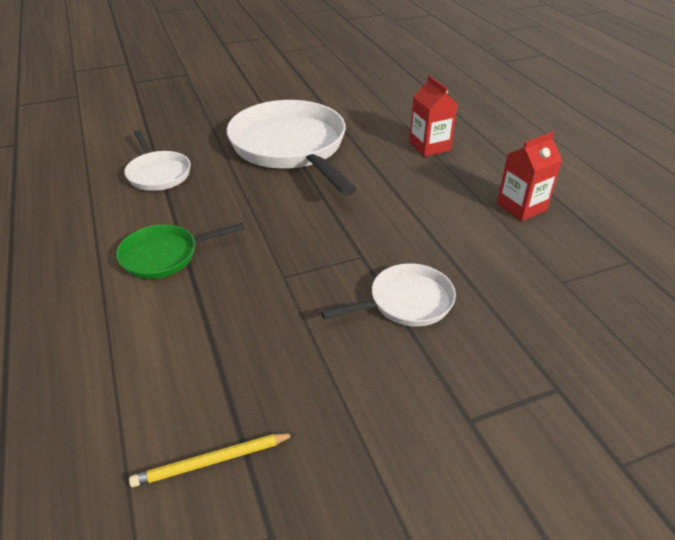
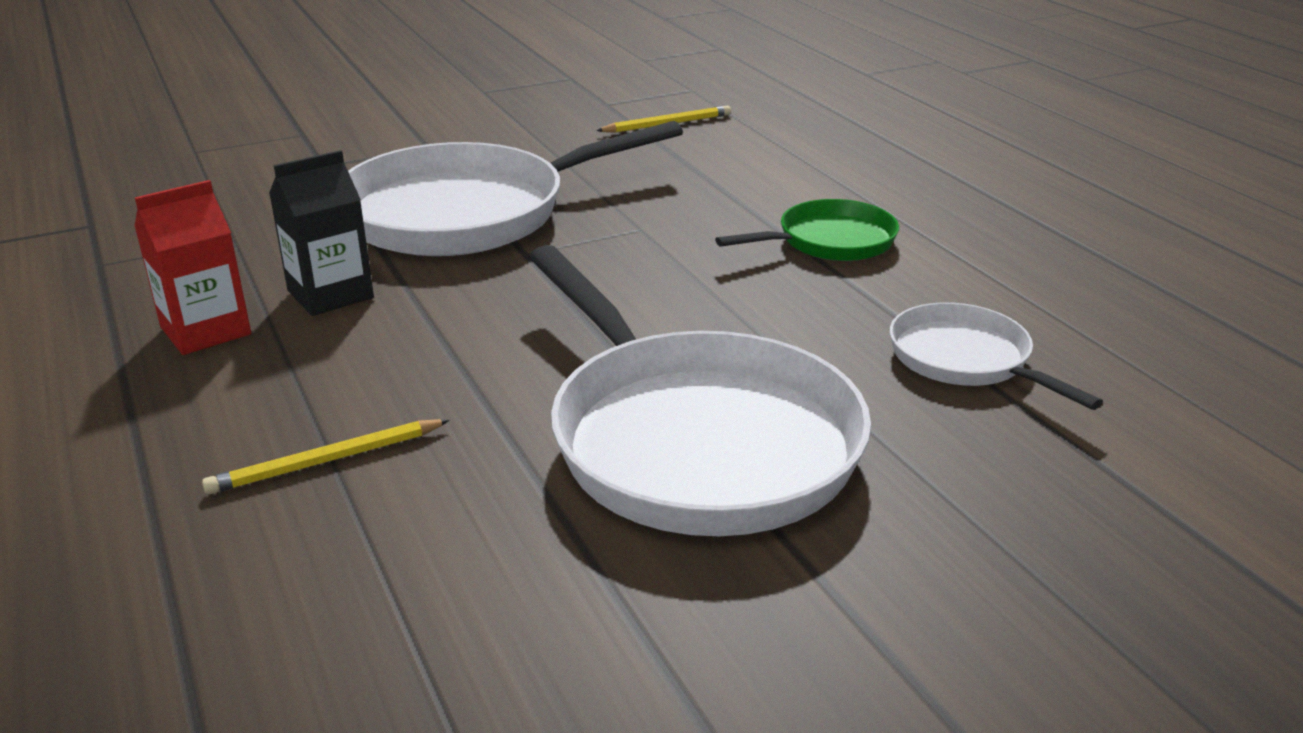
camera: 175 degrees right, 10 degrees down
(406, 302) = (469, 213): white pan -> white pan, size x1.98
(429, 146) = (326, 461): red carton -> yellow pencil
(469, 228) = (330, 294): none -> black carton

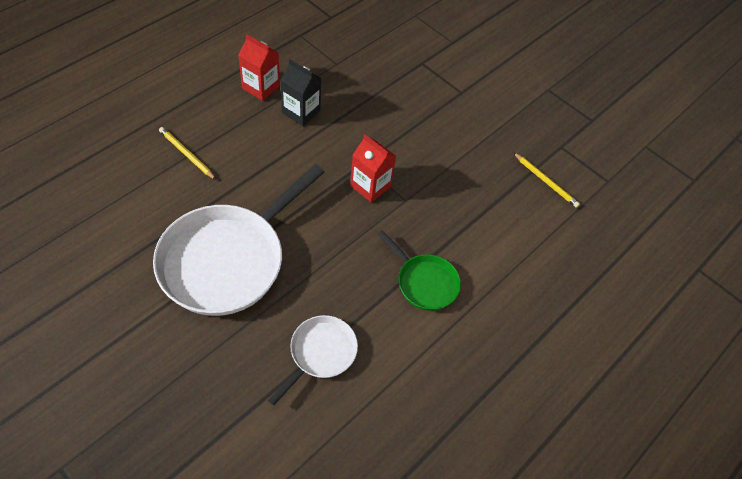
camera: 65 degrees right, 25 degrees up
(469, 213) = (394, 131): white pan -> none
(586, 254) = (370, 186): none -> red carton

